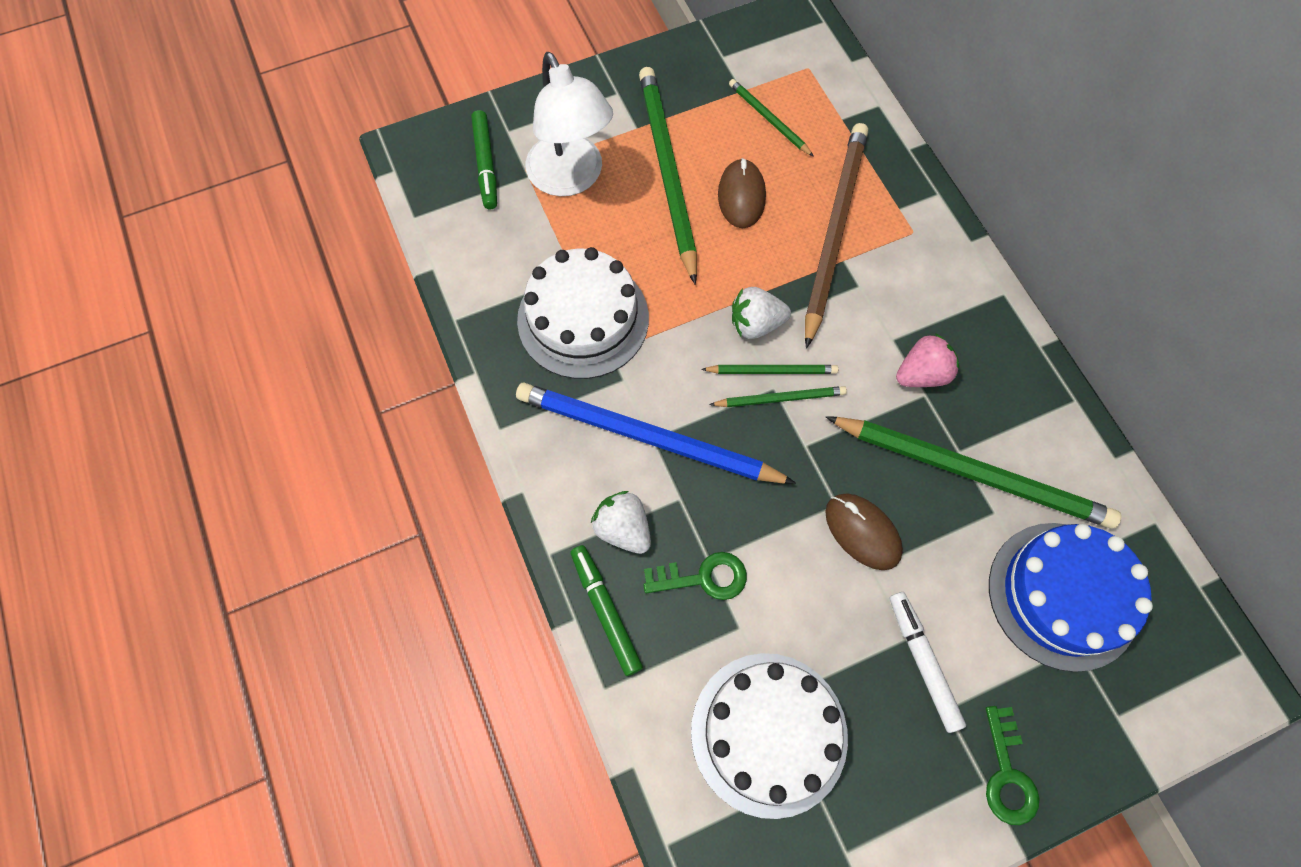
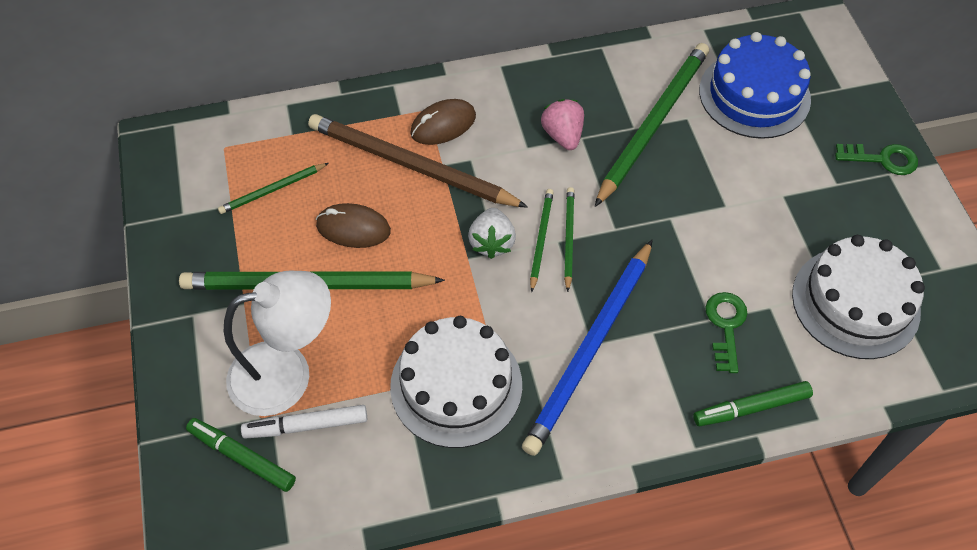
camera: 80 degrees left, 10 degrees down
(486, 164) = (242, 457): green marker -> green marker turned 150 degrees counterclockwise
(623, 528) = (676, 382): white strawberry -> none
(862, 532) = (695, 205): brown mouse -> brown mouse (443, 125)
(923, 661) = (801, 190): white marker -> white marker (306, 425)

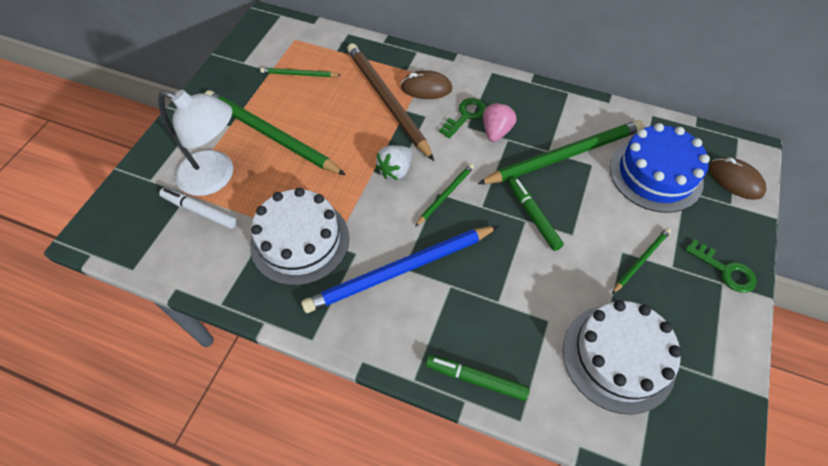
camera: 35 degrees right, 0 degrees up
(242, 457) = (153, 207): green marker -> green marker (533, 216)
(353, 228) = (323, 118): brown mouse -> brown mouse (735, 180)
(541, 239) = (427, 185): green pencil -> green pencil (641, 260)
(726, 326) = (504, 313): green key -> green key (465, 116)

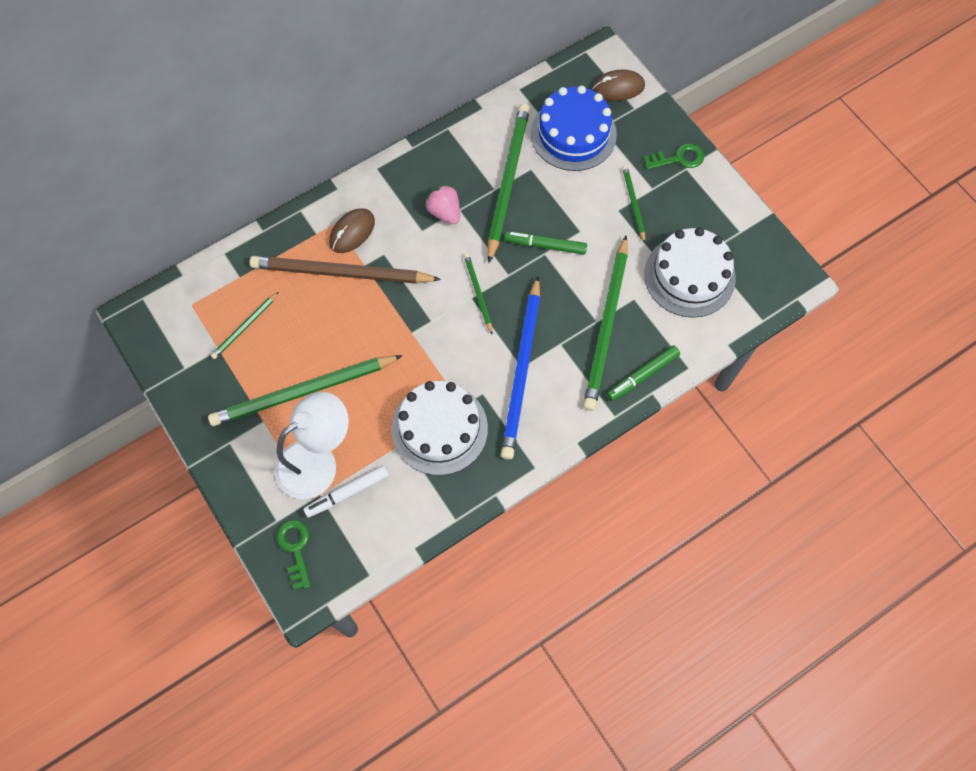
camera: 55 degrees left, 10 degrees up
(395, 170) = (424, 314): white strawberry -> none
(465, 116) = (409, 223): green key -> green key (295, 549)
(500, 314) = (606, 326): none -> green pencil

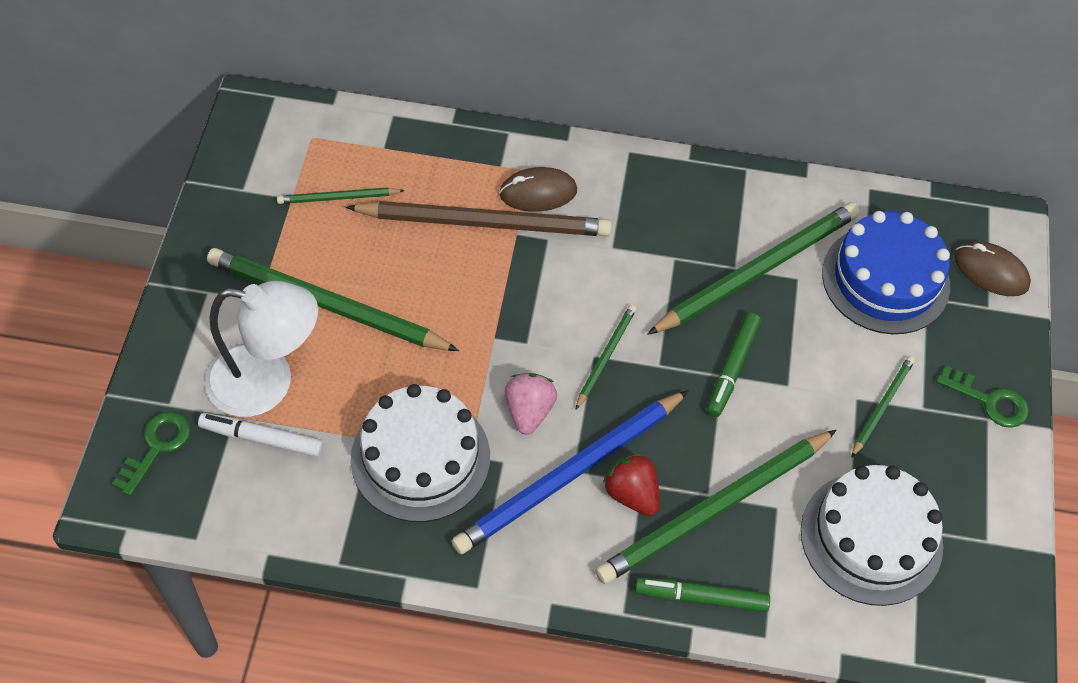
camera: 40 degrees right, 10 degrees down
(341, 273) = (485, 223): brown pencil -> brown pencil turned 135 degrees clockwise
(444, 212) = (655, 248): pink strawberry -> pink strawberry (529, 411)
(545, 245) = (732, 368): green marker -> green marker turned 120 degrees counterclockwise
(561, 353) = (632, 494): none -> red strawberry

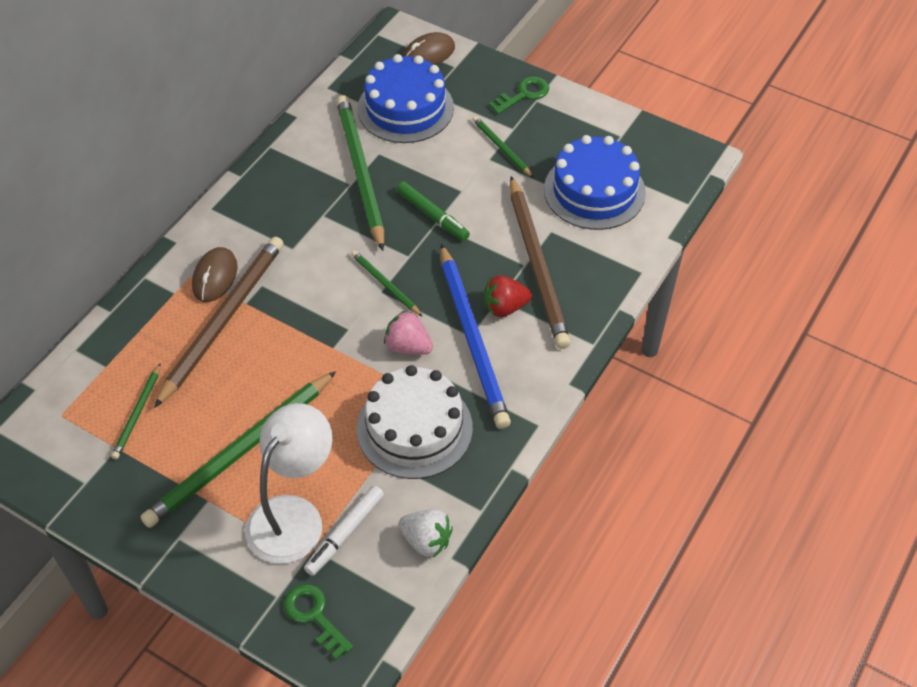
camera: 65 degrees left, 5 degrees down
(280, 521) = (426, 541): none -> white strawberry
(701, 597) = (599, 296): green marker -> none
(714, 509) = (537, 265): green pencil -> brown pencil
(871, 538) = (594, 191): white cake -> blue cake

